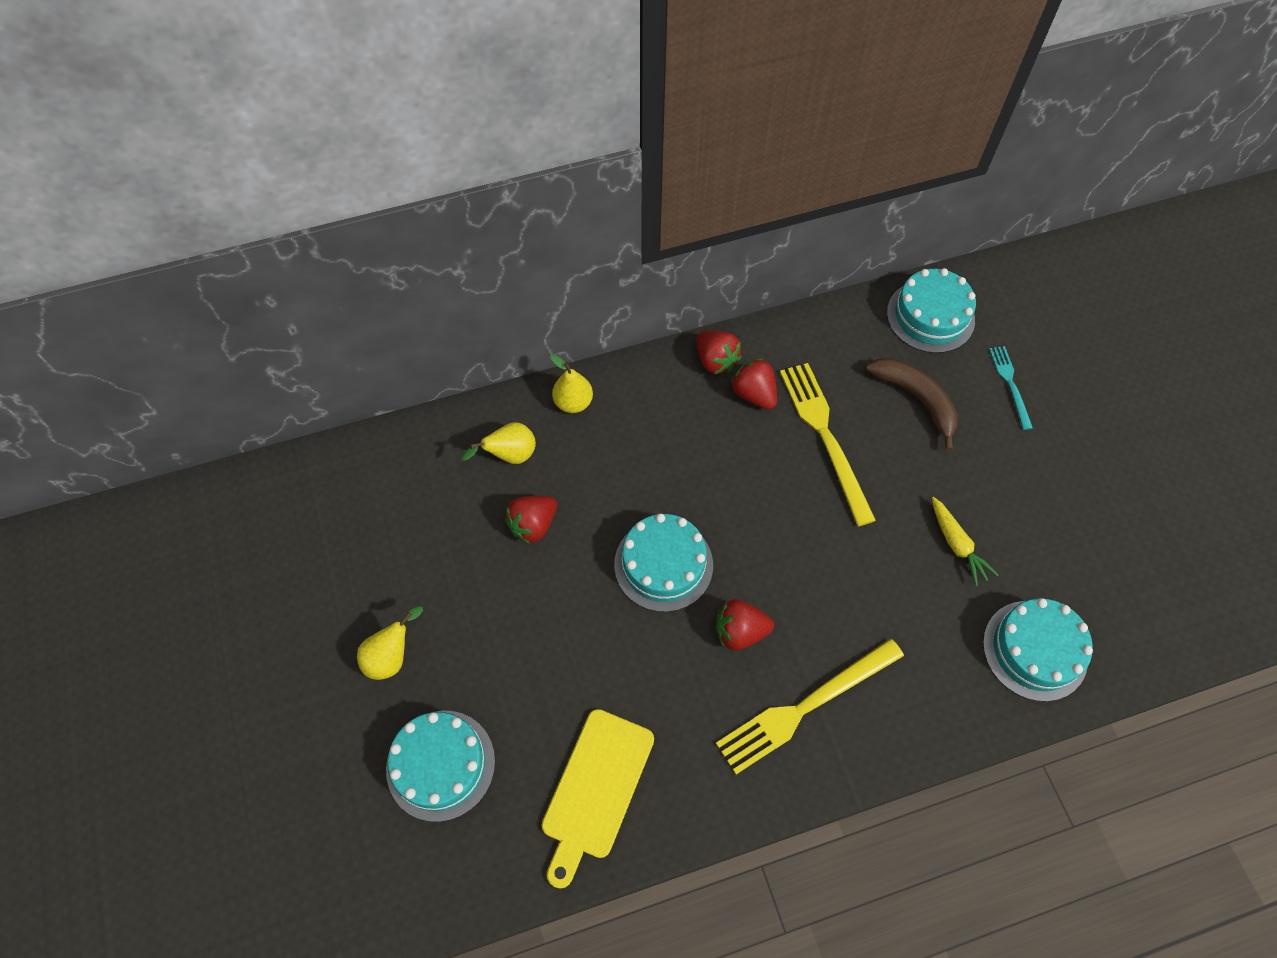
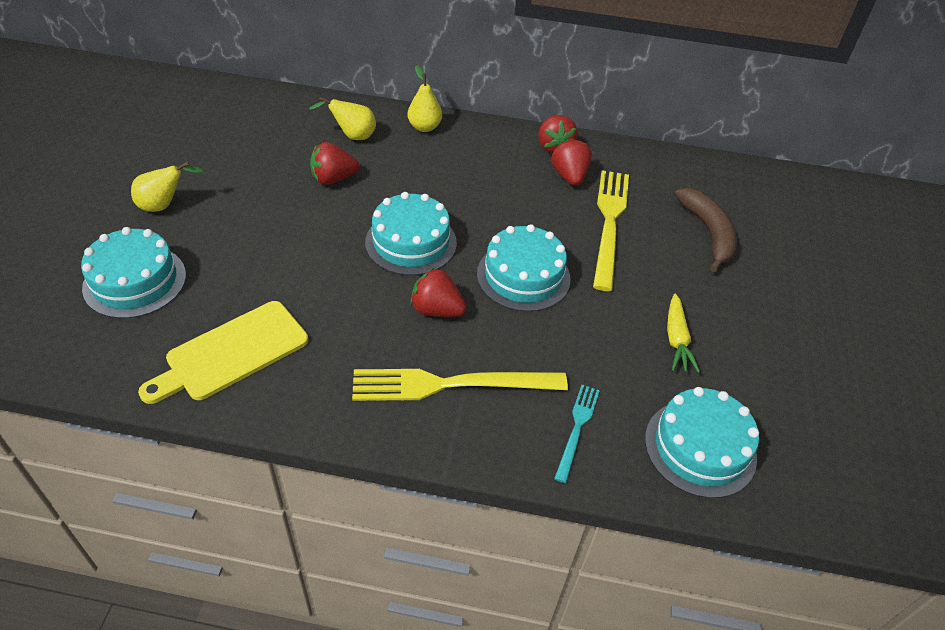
camera: 25 degrees right, 15 degrees down
(930, 316) = (759, 189): turquoise cake -> turquoise cake (523, 276)
(1010, 384) = (804, 257): turquoise fork -> turquoise fork (577, 428)

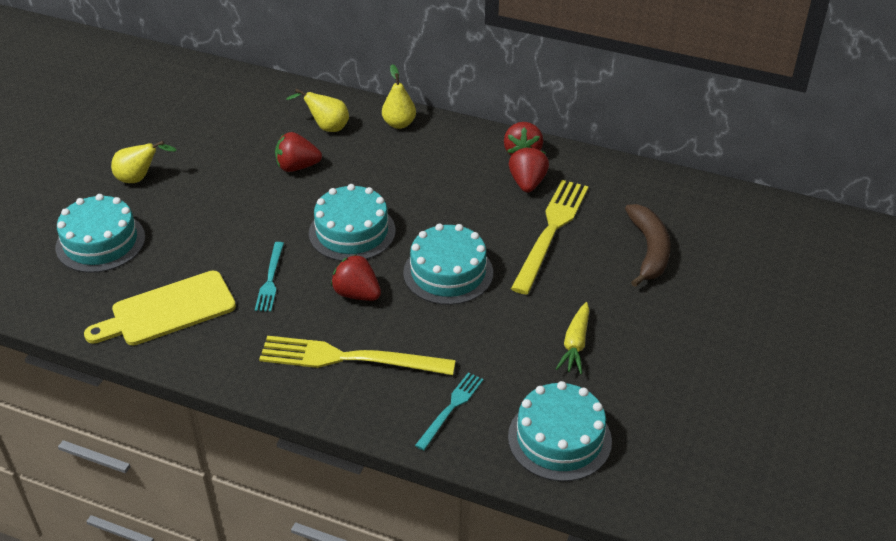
camera: 15 degrees right, 5 degrees down
(338, 304) = (270, 279): none -> turquoise fork

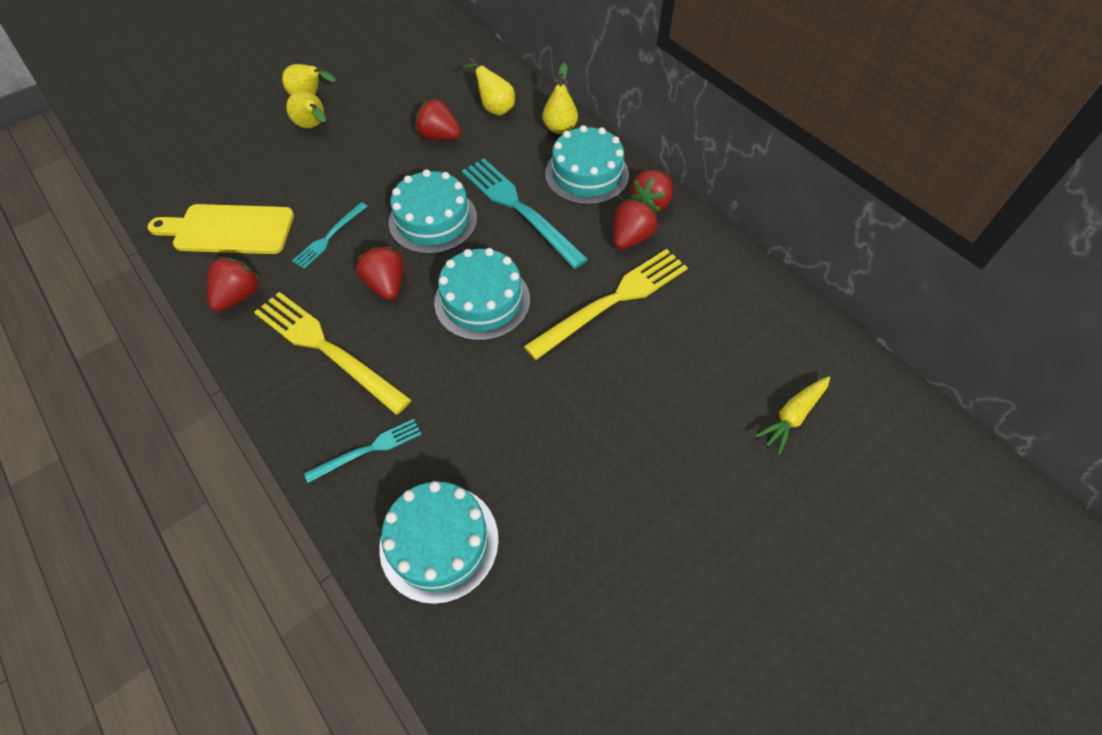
camera: 30 degrees right, 15 degrees up
(100, 242) = (235, 144): turquoise cake -> turquoise cake (586, 174)
(167, 201) = (313, 127): none -> yellow pear
(231, 355) = (239, 296): none -> red strawberry
(418, 196) = (519, 209): none -> turquoise fork
(575, 344) = (539, 440): yellow carrot -> yellow carrot (792, 416)
(649, 250) = (697, 368): brown banana -> none

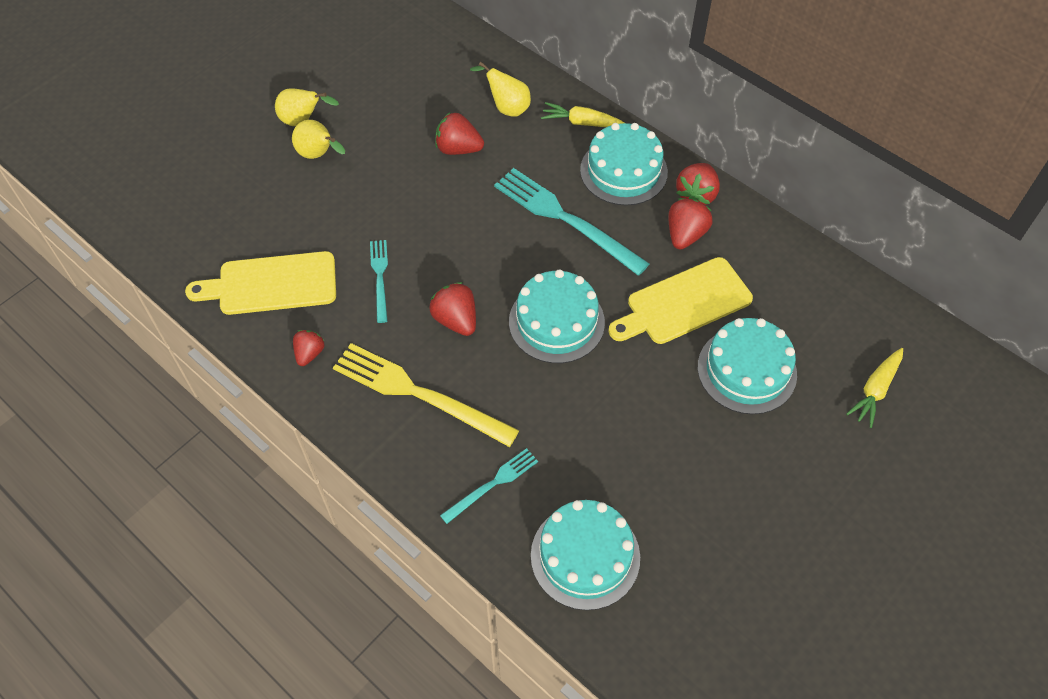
camera: 10 degrees left, 0 degrees up
(239, 296) = (309, 353): red strawberry -> red strawberry, size x0.66
(329, 237) = (380, 277): turquoise fork -> turquoise fork turned 150 degrees clockwise
(433, 220) = (481, 243): turquoise cake -> turquoise cake (746, 370)
(560, 128) = (582, 122): yellow pear -> yellow carrot
(613, 301) = (684, 303): yellow fork -> yellow cutting board

